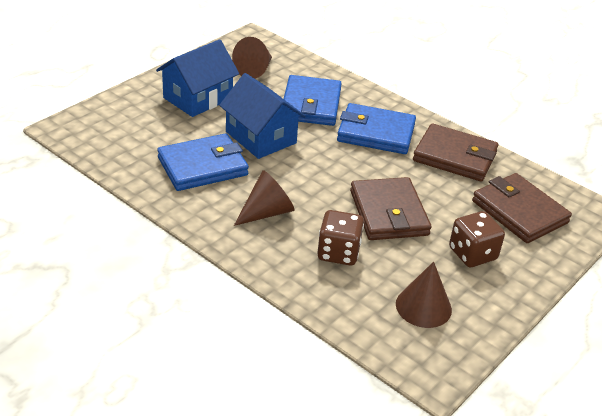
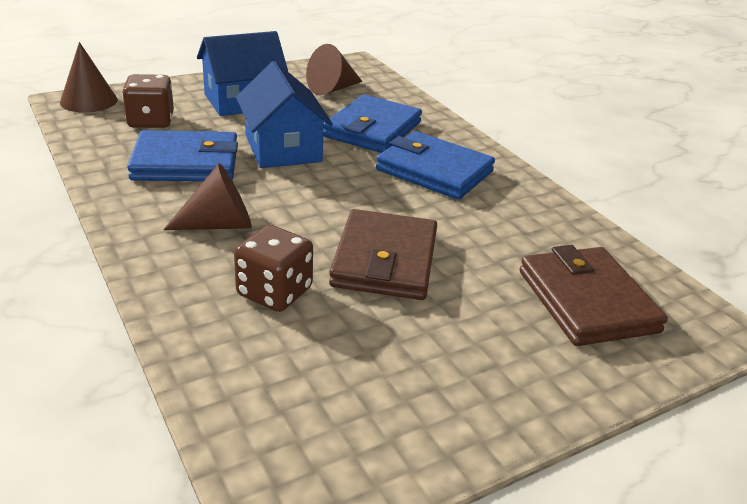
camera: 20 degrees right, 5 degrees down
(423, 307) = (345, 396): brown cone -> brown cone (89, 101)
(455, 156) = (527, 215): brown wallet -> none
(472, 254) = (476, 340): brown dice -> brown dice (151, 121)

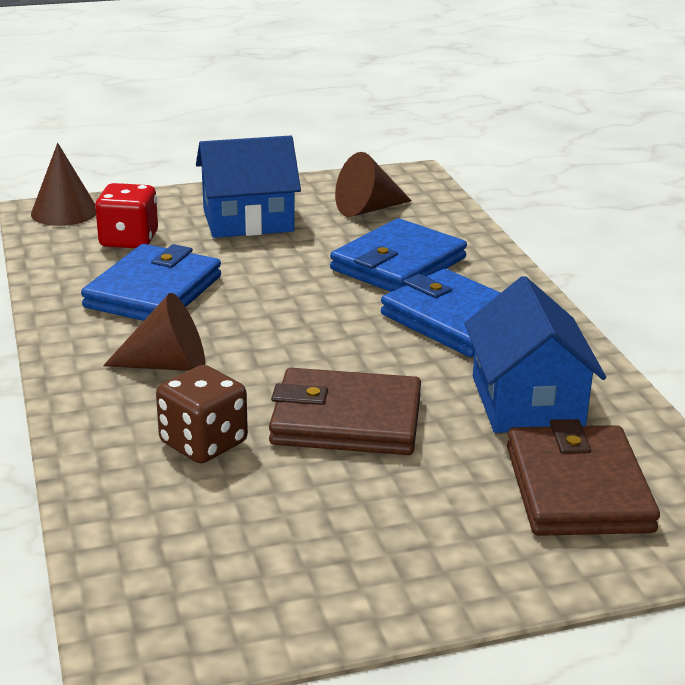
camera: 15 degrees right, 5 degrees down
(151, 121) = (129, 240): brown dice -> red dice
(186, 163) = (153, 292): blue wallet -> blue wallet turned 75 degrees counterclockwise
(283, 148) = (275, 281): blue house -> blue house (527, 402)
(385, 260) = (346, 420): brown wallet -> brown wallet turned 75 degrees clockwise

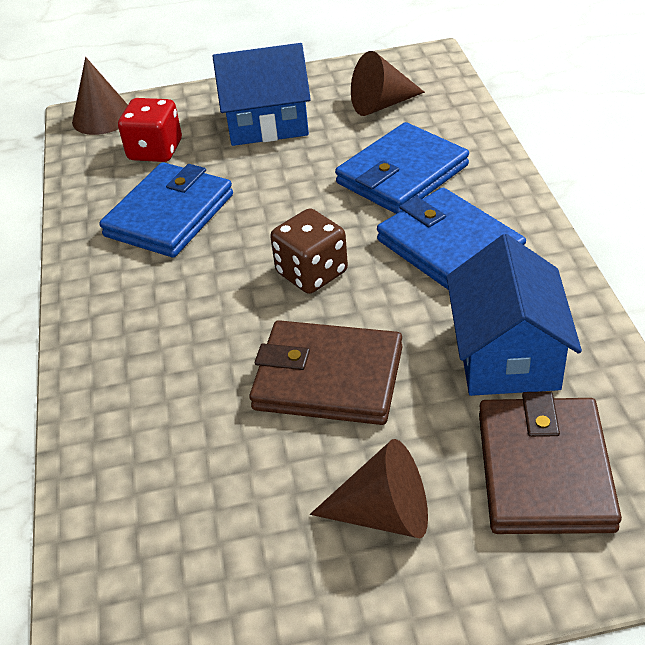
camera: 10 degrees right, 15 degrees up
(167, 365) = (170, 308): brown cone -> brown cone (384, 514)
(203, 443) = (191, 407): brown dice -> brown dice (312, 273)

